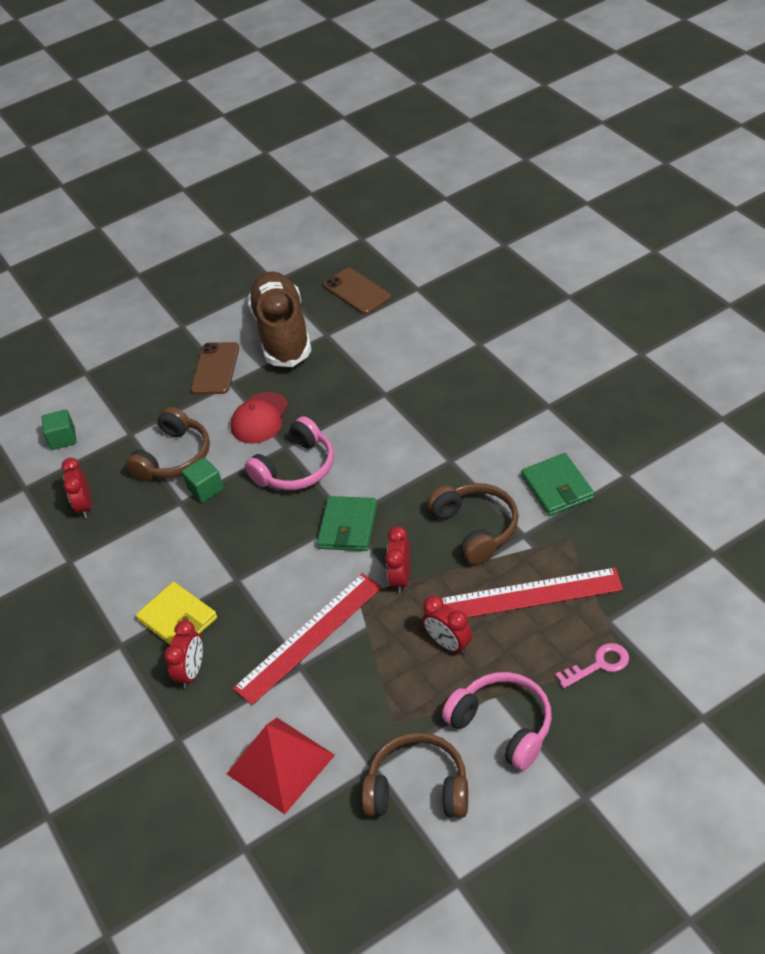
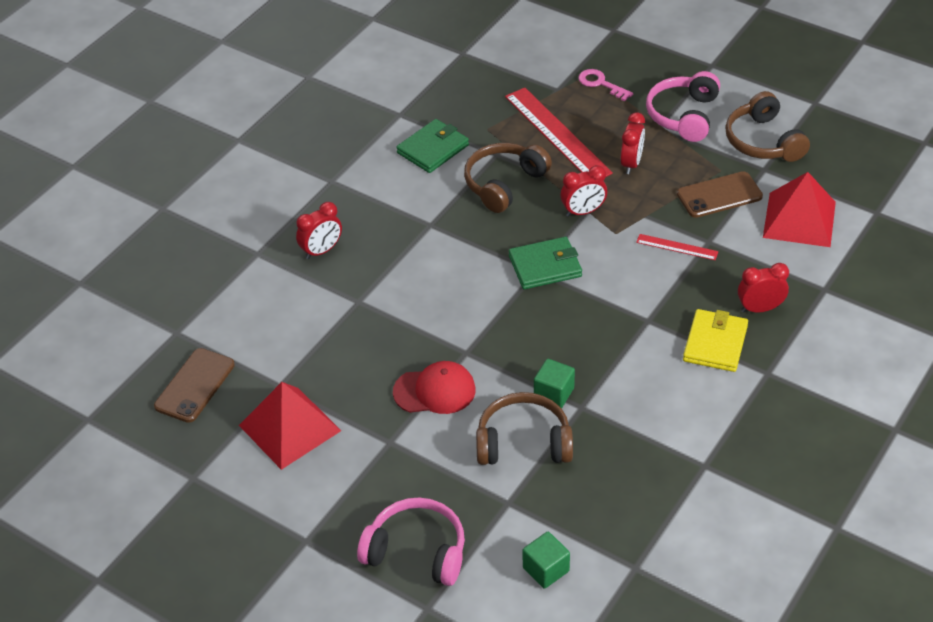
camera: 120 degrees left, 0 degrees up
(85, 506) = (629, 490): red clock -> red clock (321, 251)
(215, 369) = (372, 467): brown phone -> brown phone (719, 195)
(282, 333) = (289, 427): brown shoe -> red pyramid
(296, 468) = (491, 331): pink headphones -> pink headphones (417, 551)
(309, 637) = (677, 247): red ruler -> red ruler, size x0.48

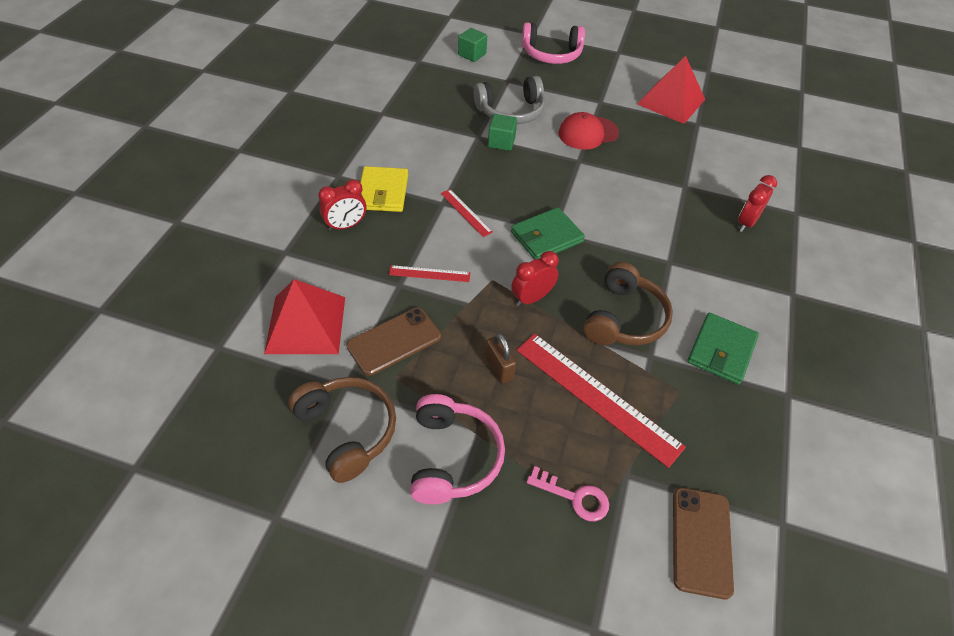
camera: 160 degrees right, 5 degrees up
(195, 385) = (754, 116): brown phone -> brown phone (701, 541)
(523, 442) = (511, 111): brown headphones -> grey headphones
(624, 305) = (466, 212): none -> red ruler
(631, 163) = (499, 368): red clock -> brown padlock

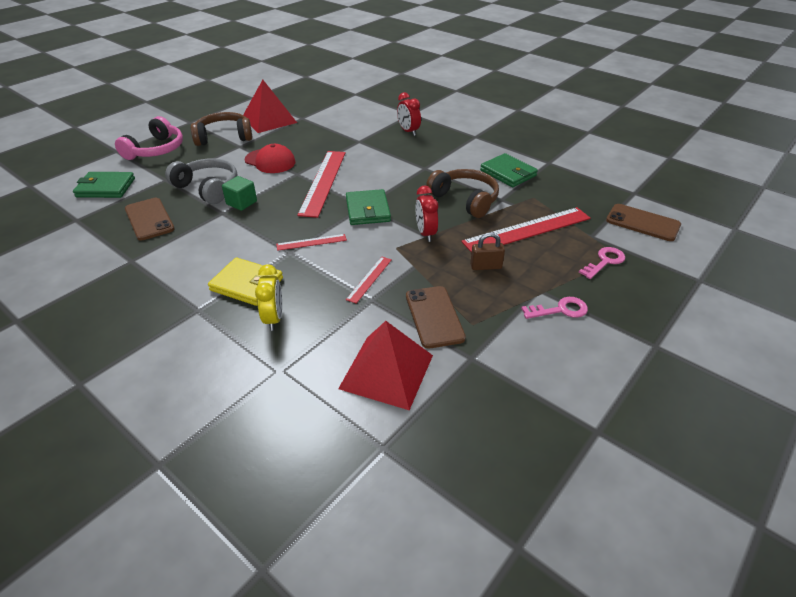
camera: 65 degrees left, 10 degrees down
(346, 226) = (274, 318): red clock -> yellow clock
(347, 430) = (518, 365): brown headphones -> brown headphones (224, 137)
(442, 98) = (149, 219): none -> brown phone
(453, 457) = (560, 310): pink headphones -> pink key
(472, 54) = (106, 188): green cube -> green wallet
(511, 111) = (208, 188): grey headphones -> grey headphones turned 60 degrees counterclockwise
(577, 185) = (323, 182): none -> red ruler
(588, 133) = (270, 161): red cap -> red cap turned 60 degrees counterclockwise

